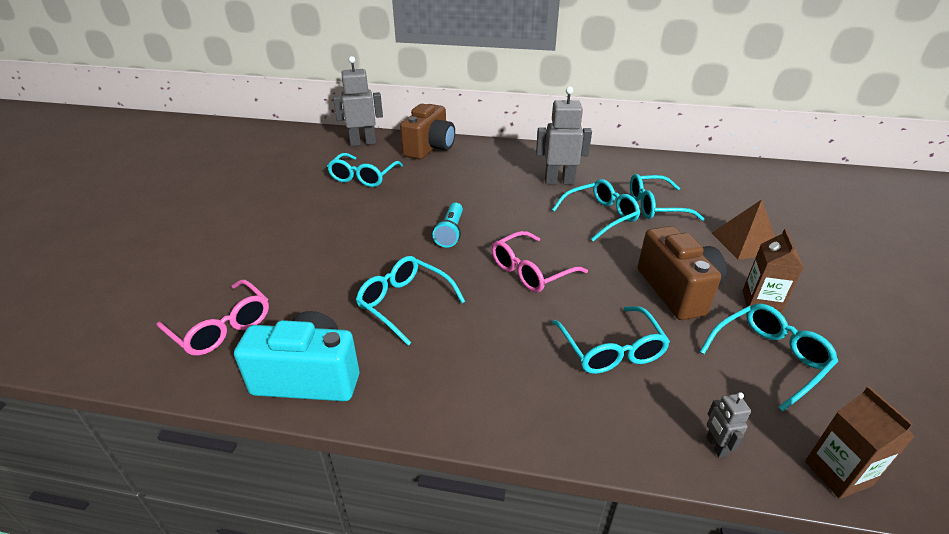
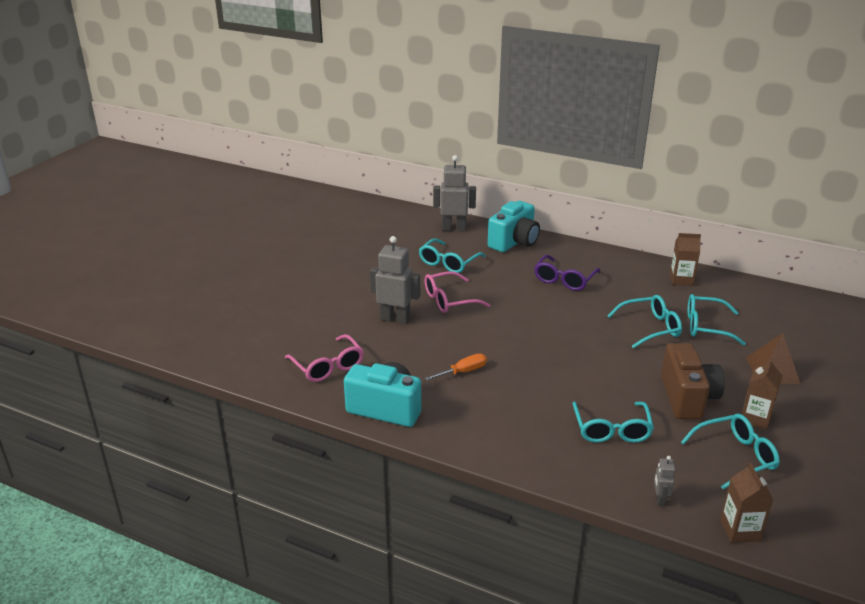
camera: 15 degrees right, 5 degrees down
(405, 304) = (463, 372): turquoise glasses -> orange screwdriver
(430, 148) = (514, 242): brown camera -> turquoise camera
(450, 232) = (512, 323): turquoise flashlight -> none
(493, 178) = (564, 279): none -> purple glasses
(531, 271) = (570, 363): pink glasses -> pink glasses (450, 300)
(559, 181) = (625, 290): grey robot -> grey robot (395, 319)
(608, 164) = (681, 280): none -> brown carton

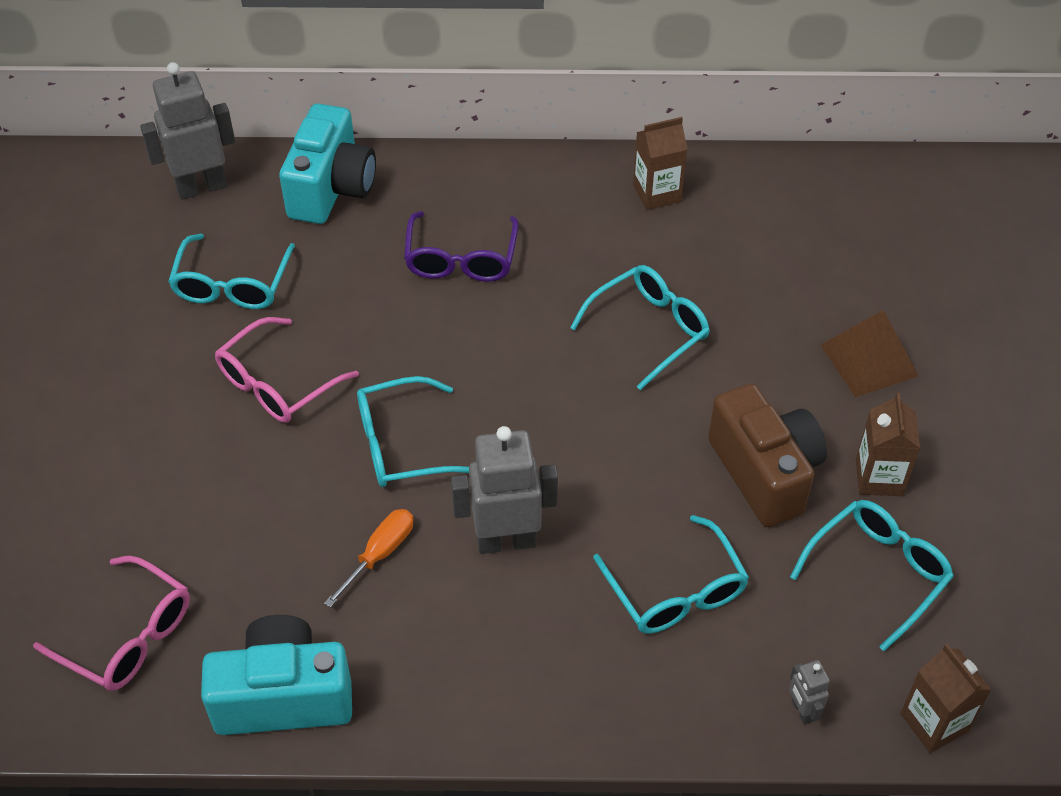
camera: 25 degrees left, 20 degrees up
(395, 319) = (198, 468): grey robot -> grey robot (506, 541)
(706, 326) = (737, 294): turquoise glasses -> turquoise glasses (403, 444)

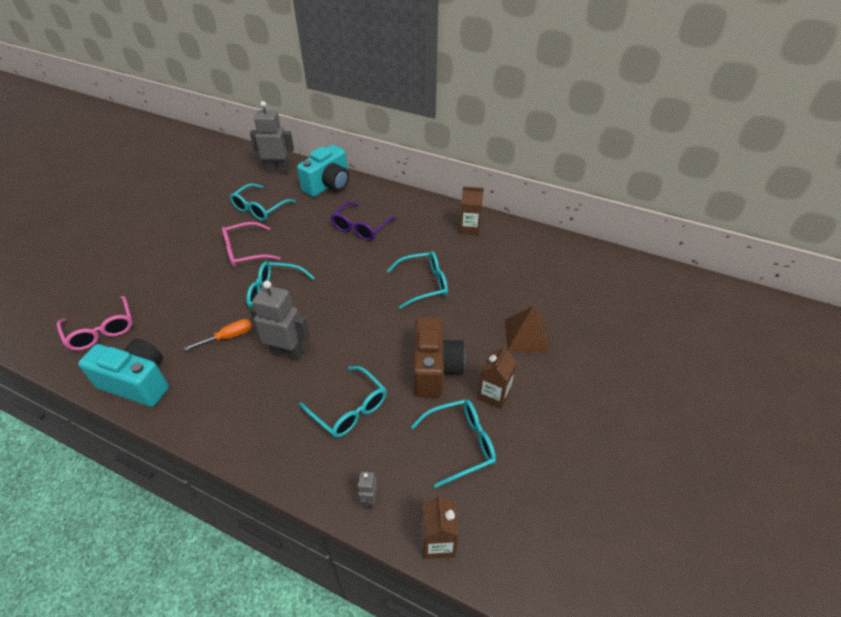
camera: 25 degrees right, 5 degrees down
(675, 590) = (349, 408): turquoise glasses -> turquoise glasses turned 45 degrees counterclockwise

